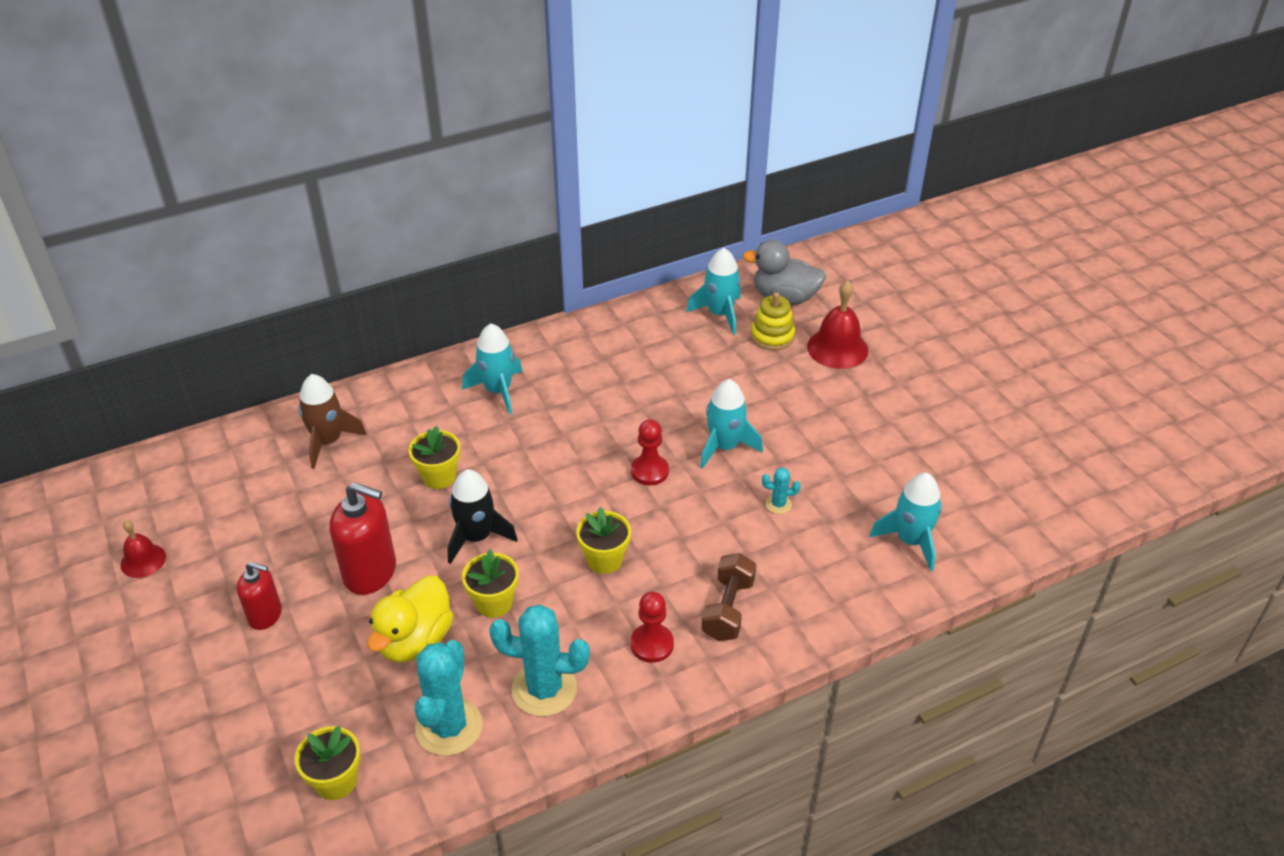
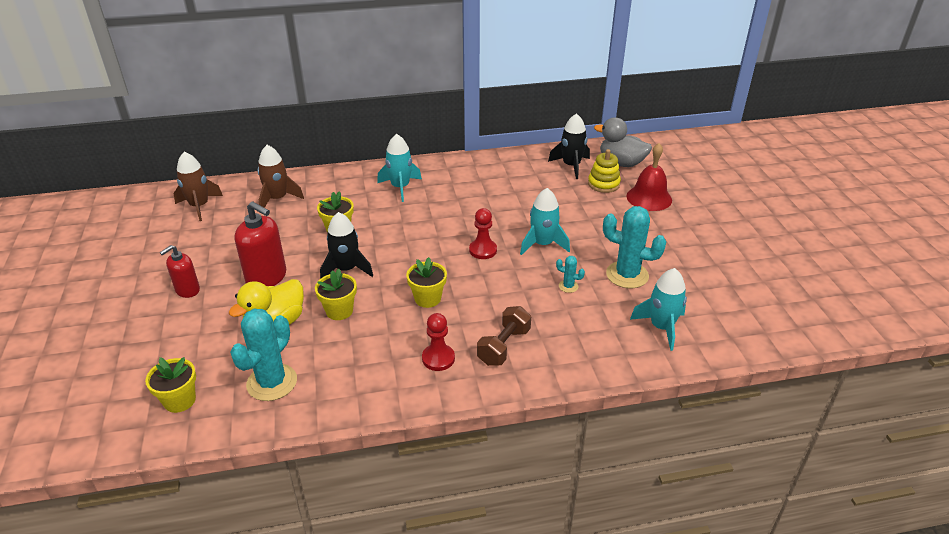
camera: 15 degrees right, 5 degrees down
(143, 560) = (130, 245): red bell -> none
(216, 475) = (199, 206): none -> brown rocket
(265, 615) = (187, 290): red soap dispenser -> red soap dispenser turned 105 degrees clockwise
(544, 689) = (349, 372): turquoise cactus -> turquoise cactus (627, 275)
(719, 314) = (571, 166): turquoise rocket -> black rocket

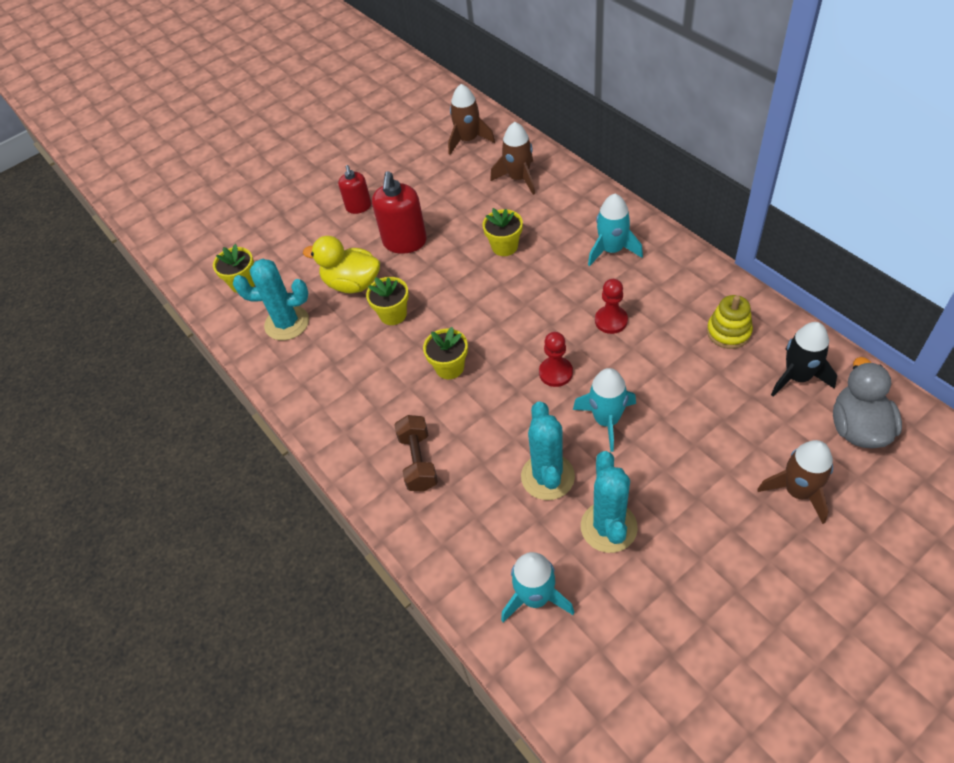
camera: 70 degrees right, 15 degrees up
(187, 290) = (359, 207): red soap dispenser -> red soap dispenser turned 120 degrees counterclockwise
(346, 269) = (451, 286): black rocket -> none
(438, 358) = (373, 418): red pawn -> red pawn (611, 321)
(504, 346) = (418, 461): brown dumbbell -> brown dumbbell turned 75 degrees clockwise
(568, 286) = (547, 477): turquoise cactus -> turquoise cactus, size x2.18
(603, 184) = (786, 428): yellow stacking toy -> yellow stacking toy (728, 332)
(649, 198) = (797, 491): red bell -> brown rocket

